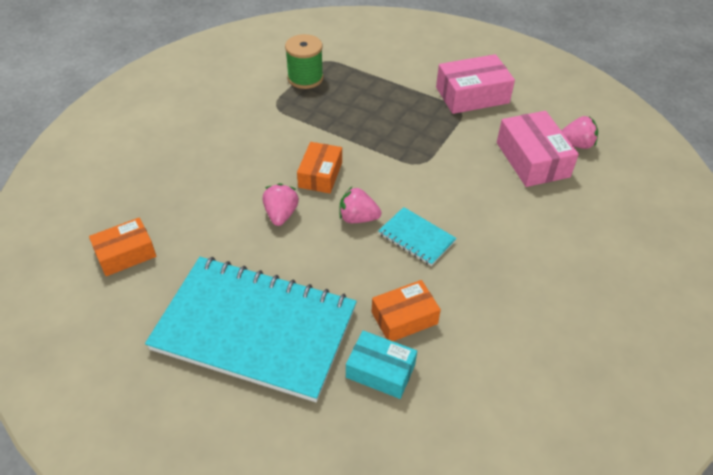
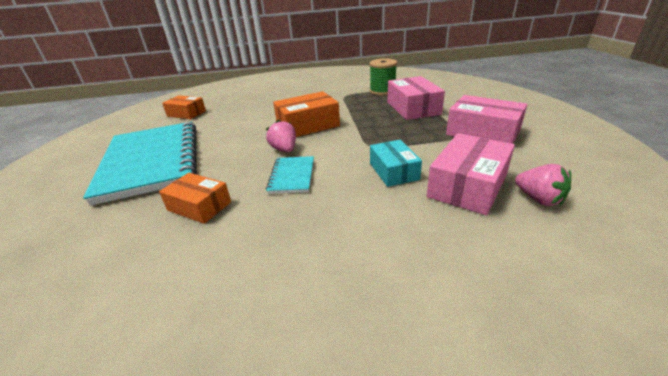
camera: 55 degrees right, 15 degrees down
(281, 214) = (258, 130): pink strawberry -> none
(320, 175) = (308, 125): orange box -> orange box, size x1.51
(377, 91) = (413, 108): none -> pink box
(380, 371) = (134, 219): turquoise box -> turquoise box (393, 171)

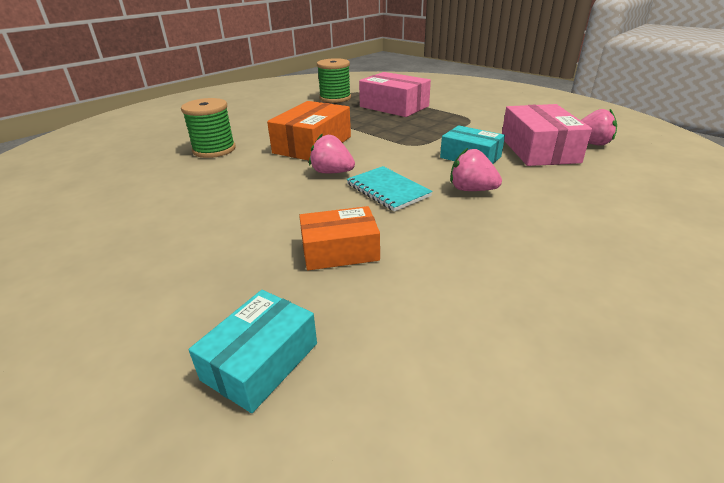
camera: 40 degrees left, 0 degrees up
(74, 250) = (261, 361): none -> turquoise box
(152, 161) = (162, 240): turquoise notebook -> none
(186, 113) = (93, 176): orange box -> none
(255, 113) = (214, 150): none -> green spool
(344, 199) = (471, 190): none -> pink strawberry
(482, 132) = (484, 112): pink box -> none

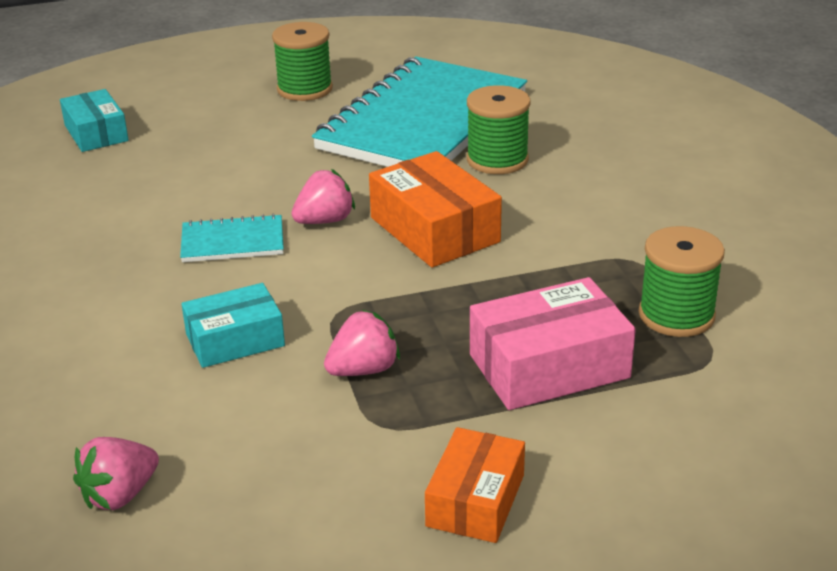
camera: 120 degrees right, 0 degrees up
(92, 255) = (304, 89): none -> green spool
(161, 183) = (423, 121): none -> turquoise notebook
(340, 250) = (164, 184): orange box -> orange box (475, 500)
(471, 190) = (158, 296): pink strawberry -> pink strawberry (363, 370)
(538, 149) = (175, 419): pink box -> none

